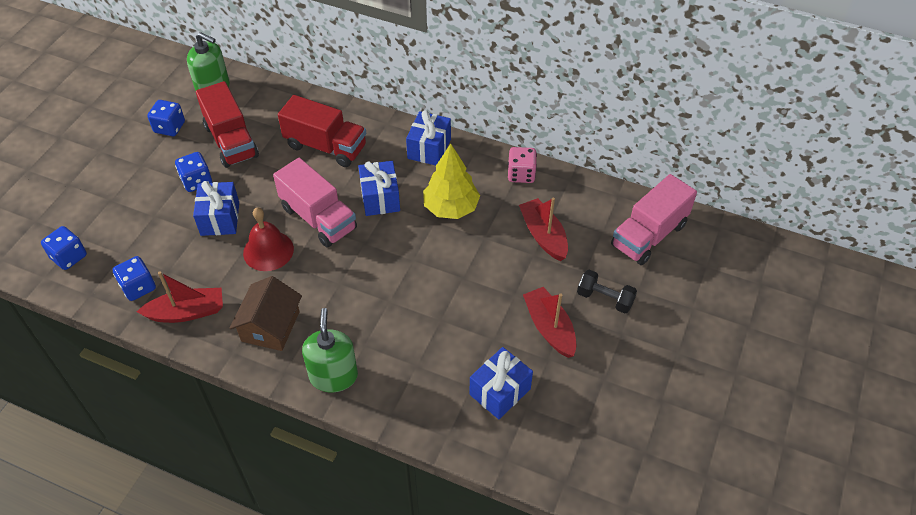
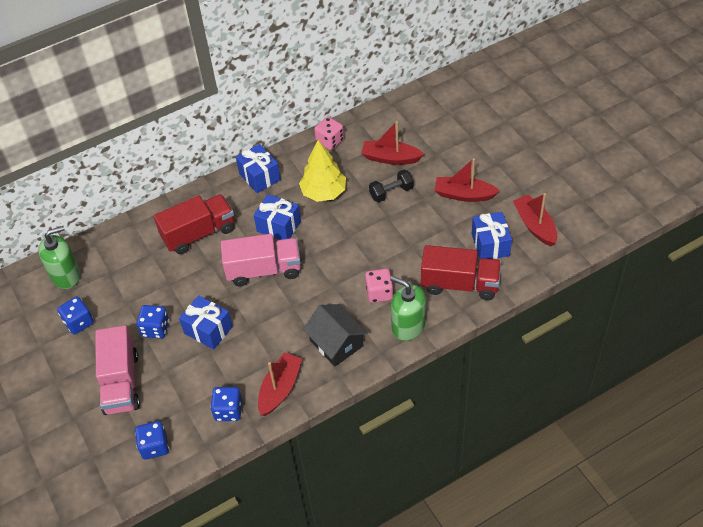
camera: 50 degrees left, 0 degrees up
(231, 141) = (135, 288): red truck -> red truck (460, 284)
(268, 251) = (267, 314): red bell -> none
(270, 326) = (336, 343): brown house -> black house
(358, 326) = (379, 293): none -> pink dice
(562, 421) = (535, 225): none -> red boat
(605, 299) = (465, 156): black dumbbell -> black dumbbell (391, 192)
(649, 235) = (436, 108): pink truck -> pink truck (121, 383)

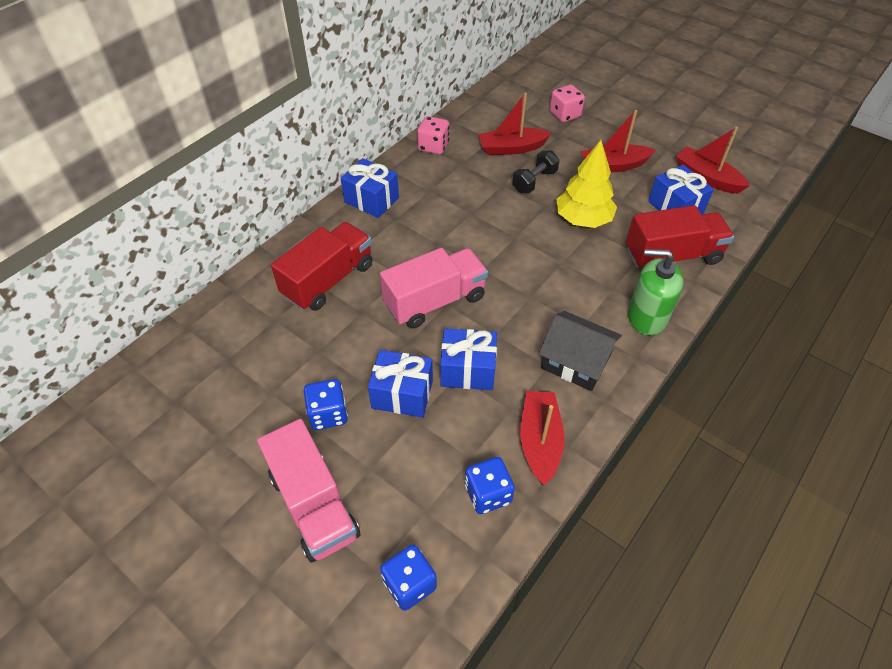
camera: 25 degrees left, 0 degrees up
(66, 275) = (164, 380): green soap dispenser -> none
(79, 322) = (211, 438): blue dice -> none
(279, 226) = (425, 247): blue gift -> blue gift (468, 370)
(323, 192) = (457, 199): yellow tree -> yellow tree (583, 219)
(379, 293) = (589, 289): pink dice -> pink dice (565, 114)

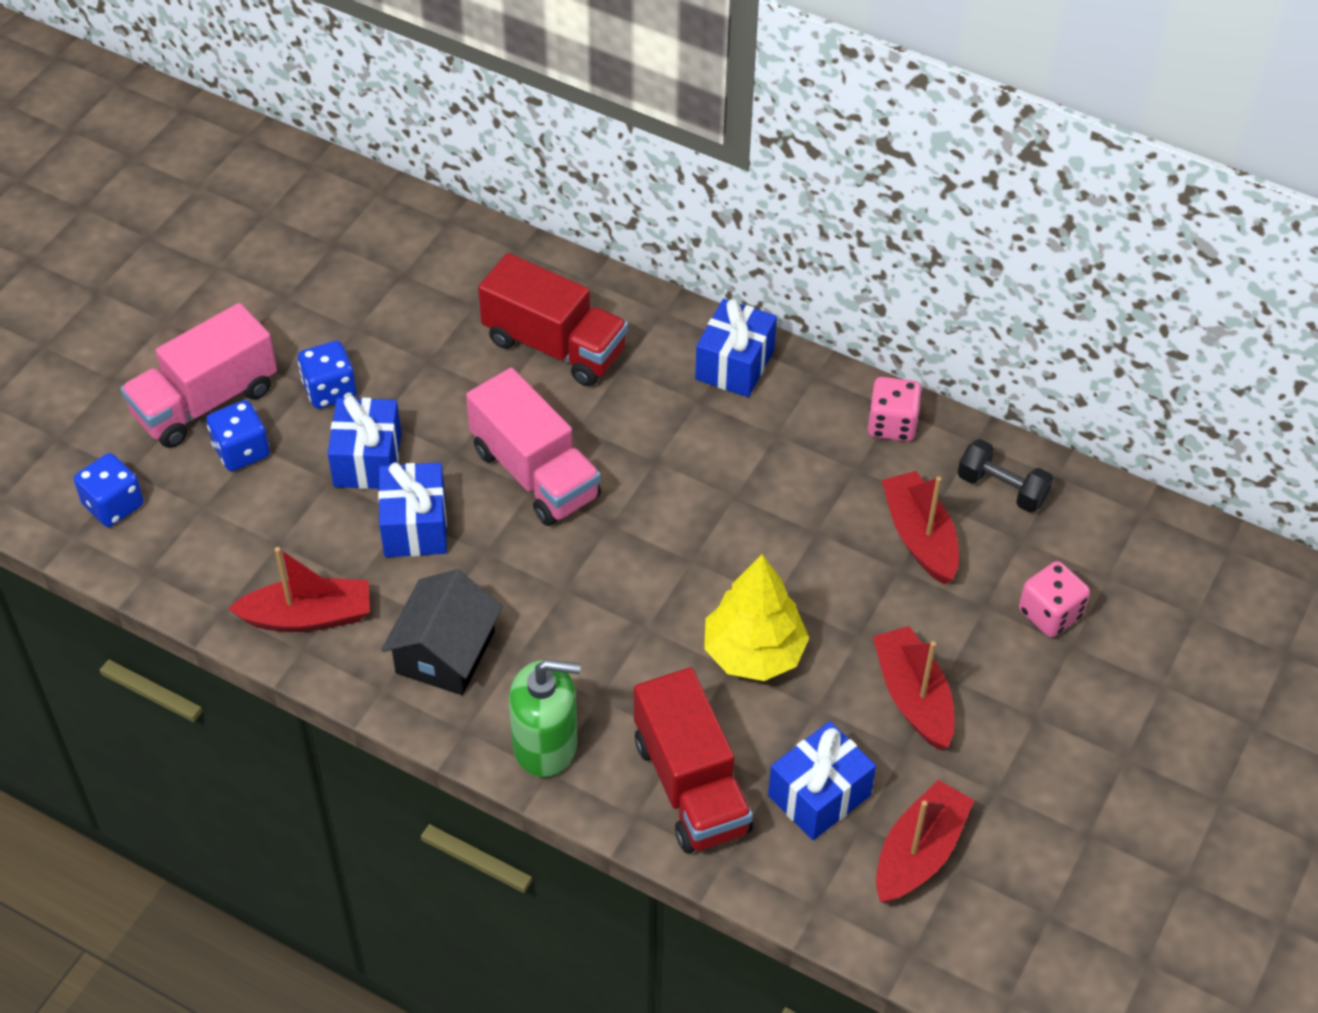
camera: 80 degrees right, 0 degrees up
(488, 494) = (228, 567): blue dice -> blue dice (241, 451)
(534, 181) = (836, 577): black dumbbell -> black dumbbell (1002, 489)
(646, 317) = (545, 744): green soap dispenser -> green soap dispenser turned 90 degrees clockwise

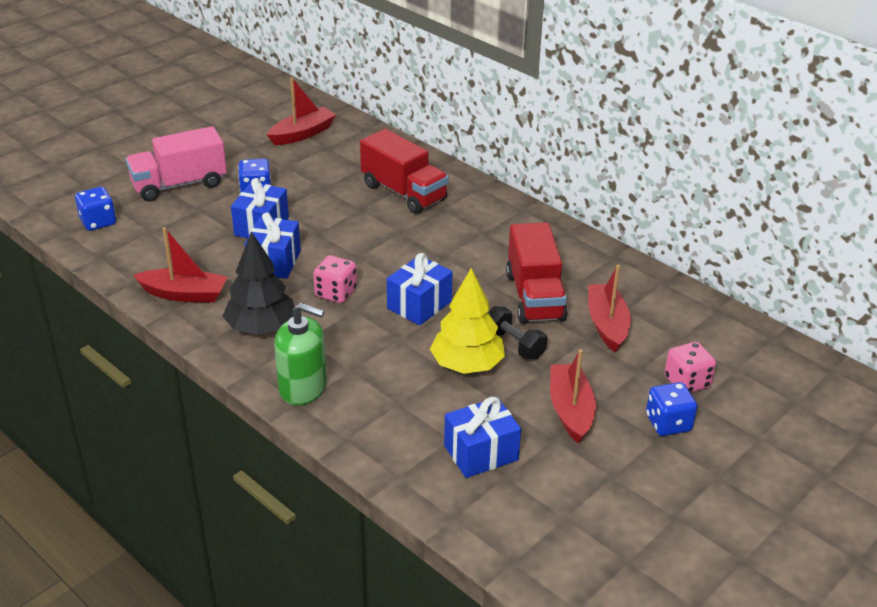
camera: 15 degrees right, 15 degrees down
(241, 451) = (188, 210): blue dice -> blue dice (668, 423)
(445, 652) = (261, 327): black house -> black tree
(535, 473) = (363, 250): pink truck -> none
(691, 785) = (392, 429): red truck -> red truck (534, 296)
(735, 365) = (515, 219): blue gift -> blue gift (419, 305)
(892, 424) = (609, 264): pink dice -> pink dice (336, 293)
(919, 853) = (541, 502): red boat -> red boat (302, 134)
(1002, 489) = (674, 309): black dumbbell -> black dumbbell (514, 345)

